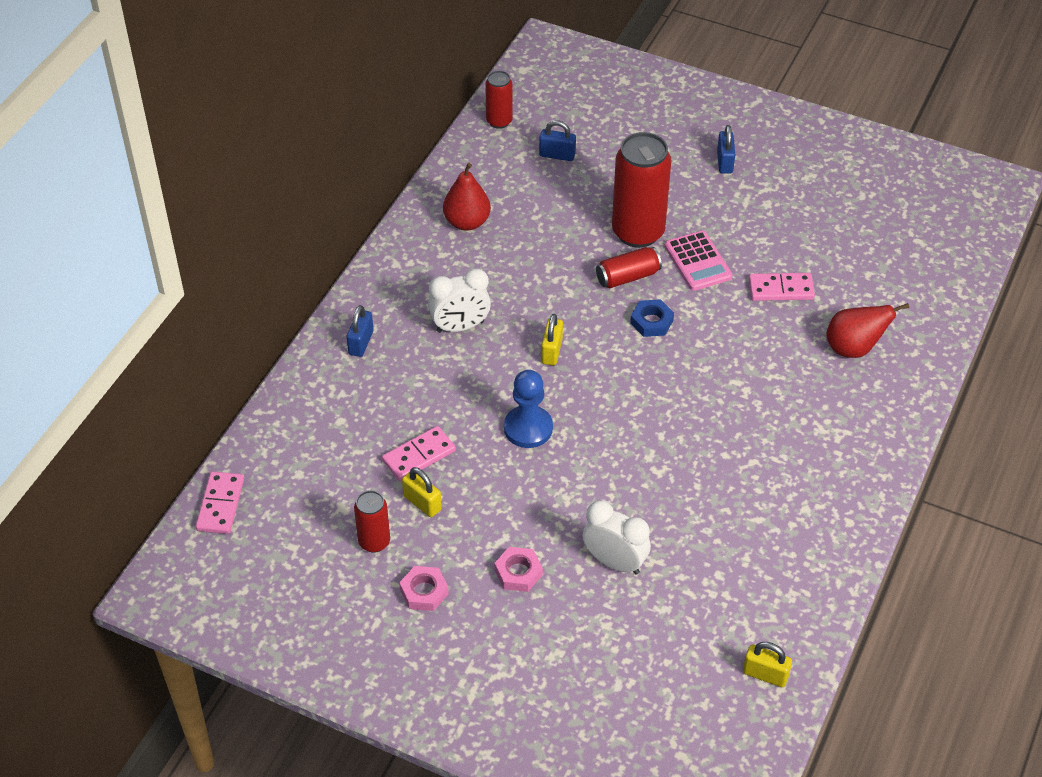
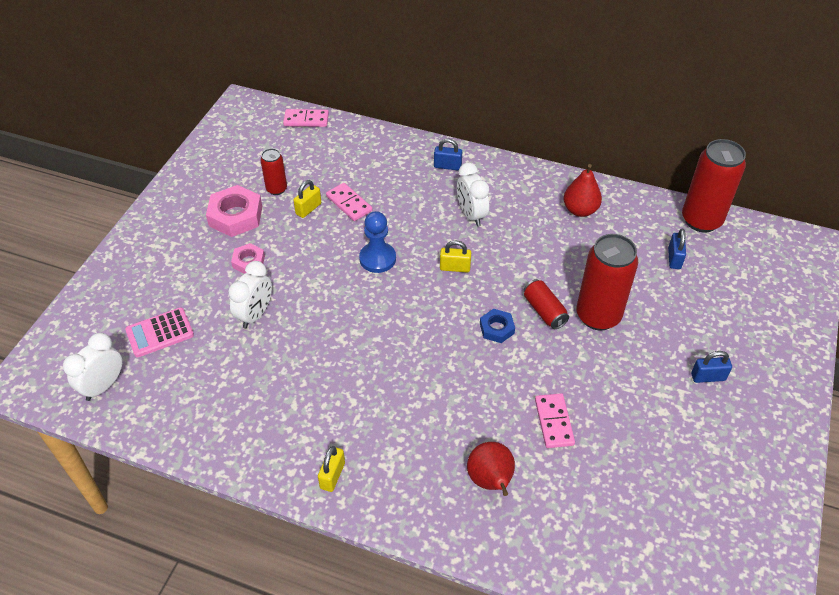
camera: 85 degrees right, 0 degrees up
(424, 592) = (235, 216): pink nut -> pink nut, size x1.75
(499, 121) = (701, 220): red can -> red can, size x1.91
(697, 261) = (573, 358): pink calculator -> pink calculator (160, 333)
(727, 730) = (103, 386): none -> white clock
(765, 674) = (147, 410): yellow padlock -> yellow padlock (332, 475)

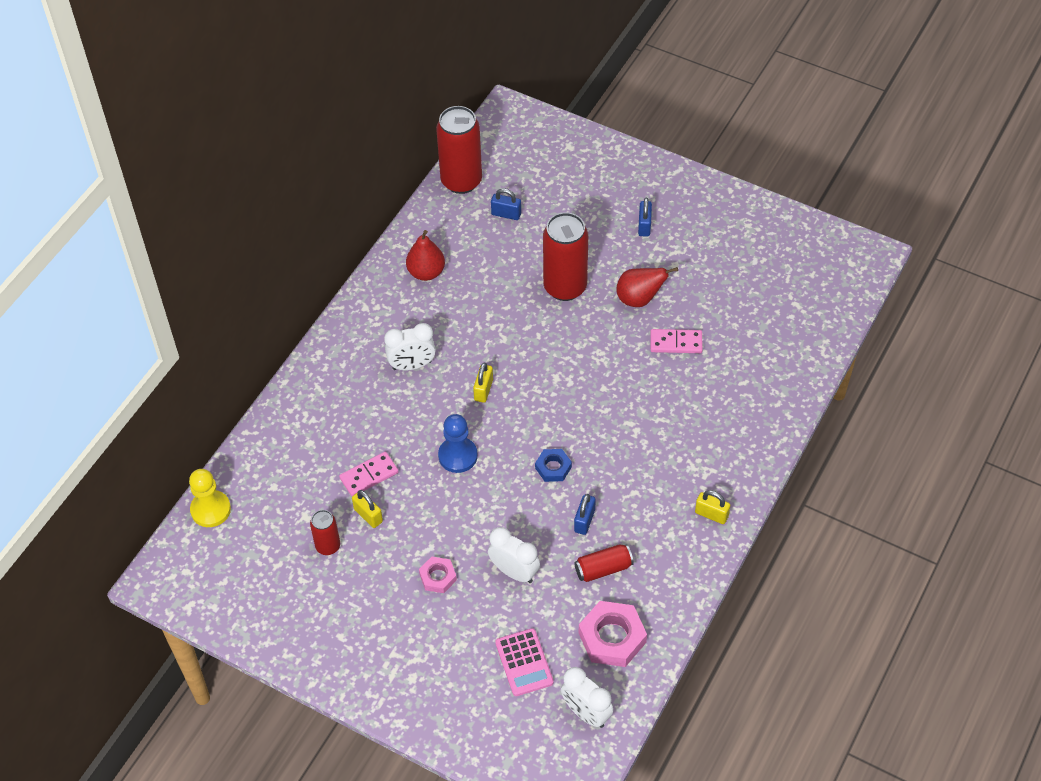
camera: 80 degrees left, 5 degrees up
(235, 216) = (363, 589): pink nut -> pink nut (612, 637)
(306, 120) = (210, 510): pink domino -> yellow pawn
(447, 166) = (331, 376): blue padlock -> blue padlock (584, 521)
(490, 481) = (728, 398): red pear -> red pear (639, 299)
(496, 328) = (567, 367): blue nut -> blue nut (553, 467)
(544, 311) = (552, 327): red can -> red can (603, 569)

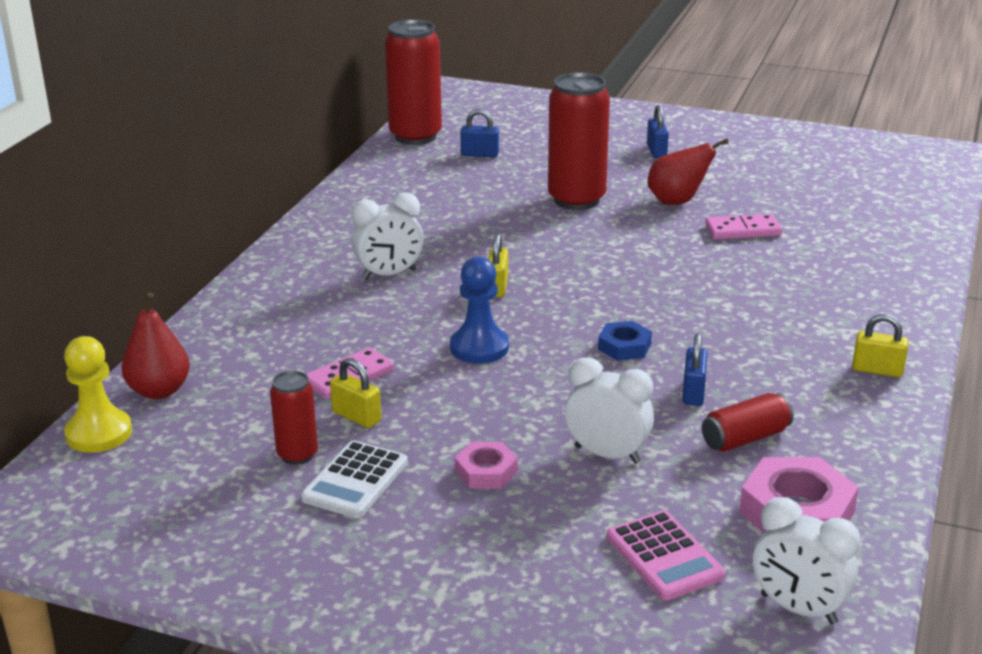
camera: 10 degrees left, 25 degrees down
(359, 574) = (355, 481): none -> white calculator
(426, 272) = (389, 202): red pear -> red pear (159, 391)

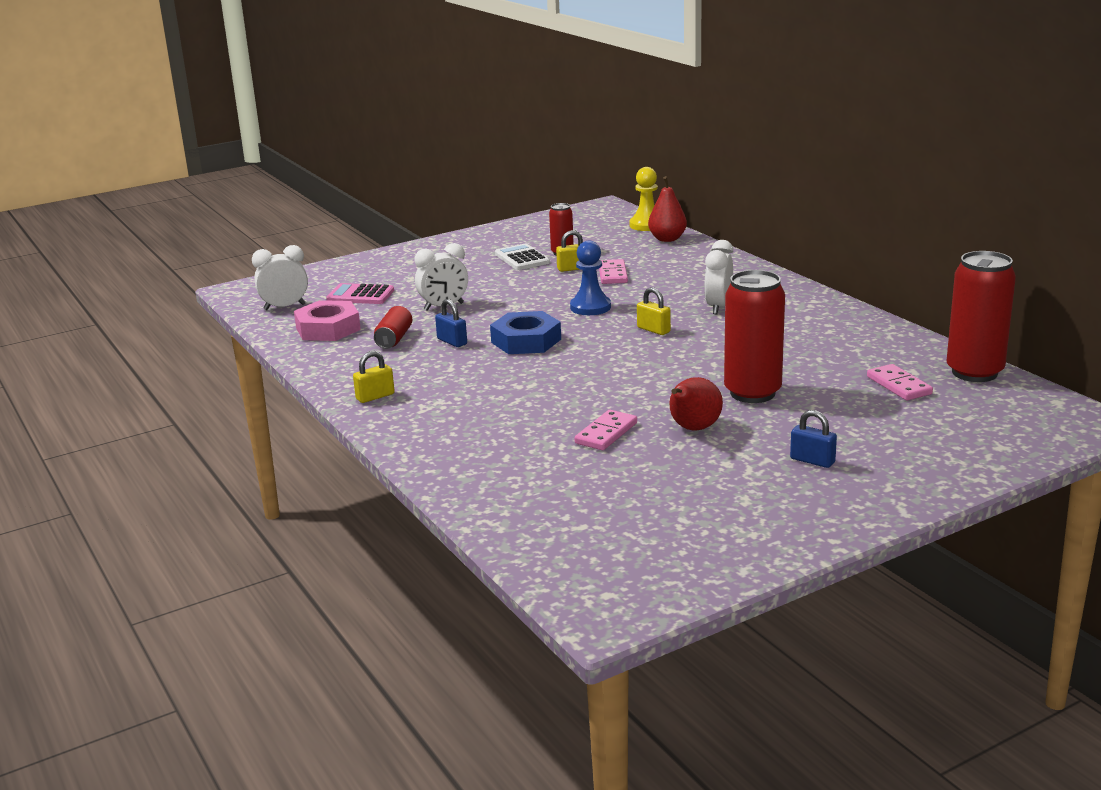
camera: 130 degrees right, 5 degrees down
(480, 154) = (898, 385): blue padlock -> pink domino
(486, 471) = (480, 281): pink nut -> none
(624, 346) = (526, 341): blue nut -> blue nut, size x1.75

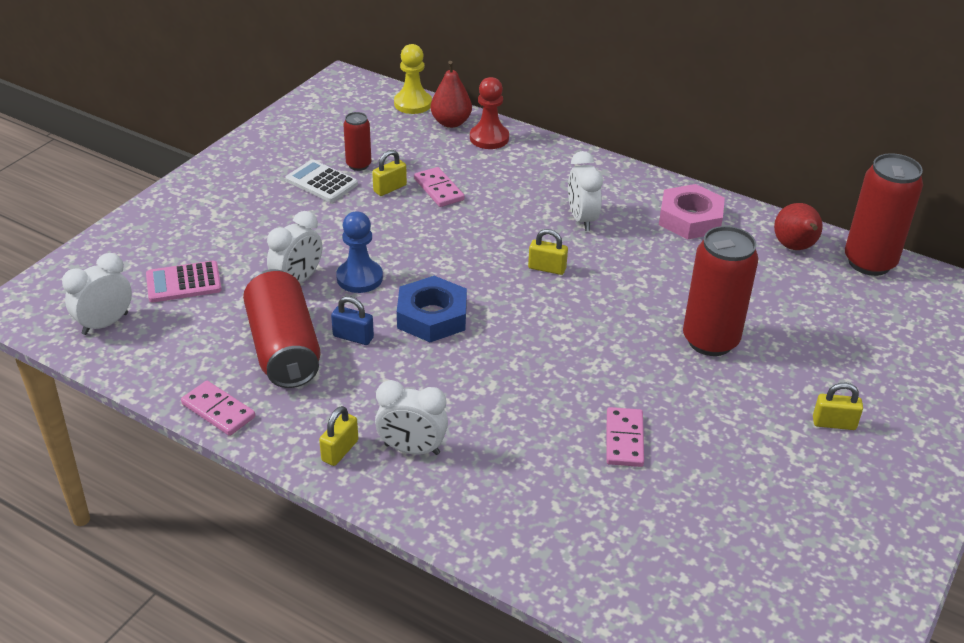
camera: 30 degrees left, 15 degrees up
(328, 329) = (190, 349): pink nut -> pink nut (690, 219)
(394, 339) = (284, 348): red can -> red can, size x1.91
(429, 406) = (412, 449): none -> white clock
(590, 307) = (456, 247): blue pawn -> blue pawn (359, 278)
(690, 251) = (489, 138): none -> red pawn
(693, 429) = (698, 408): red pear -> red pear (795, 247)
(812, 461) = (834, 423): blue padlock -> yellow padlock
(898, 385) = (823, 296): pink domino -> pink domino (218, 411)

